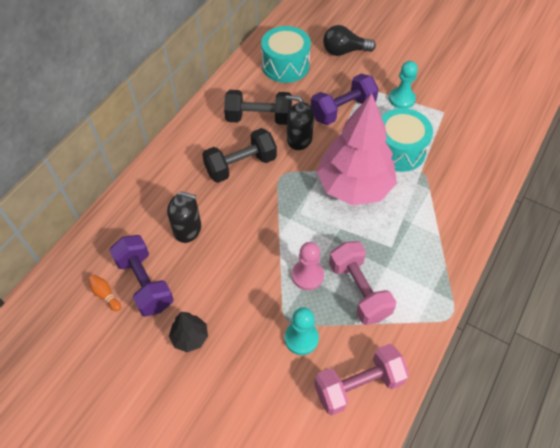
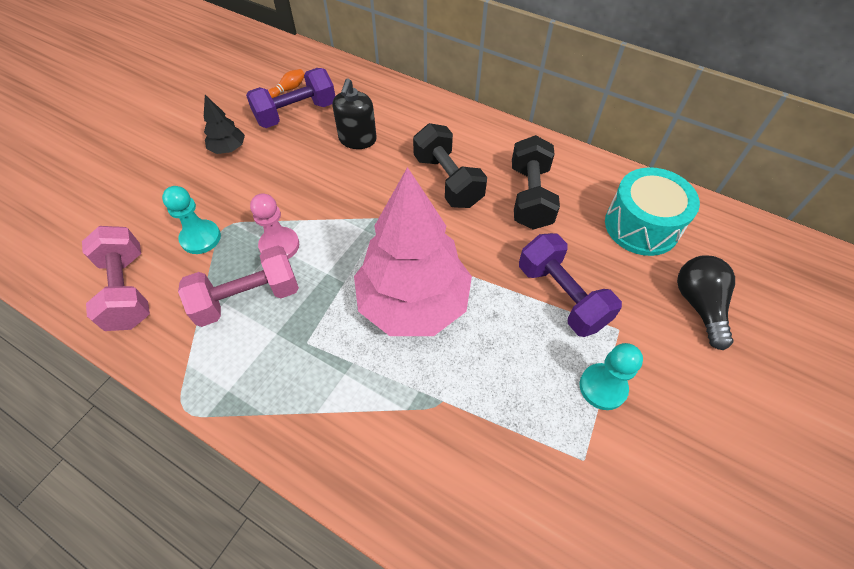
camera: 90 degrees right, 0 degrees up
(299, 139) = (497, 240): black soap dispenser -> none
(399, 150) = (485, 370): turquoise drum -> none

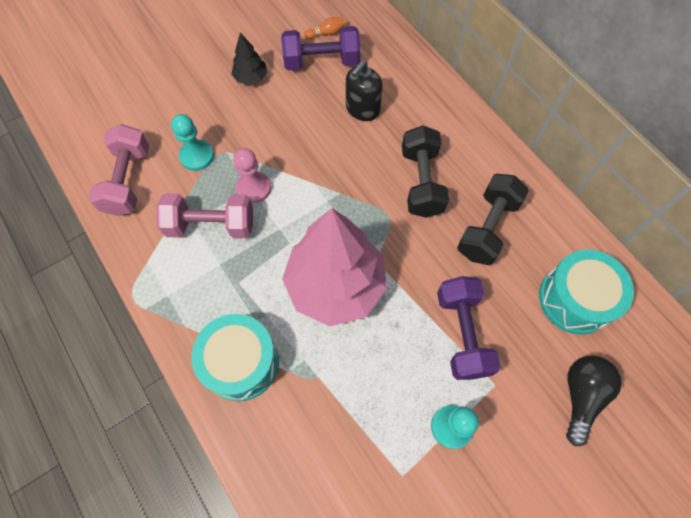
camera: 25 degrees right, 10 degrees up
(350, 424) = (241, 362): none -> turquoise drum

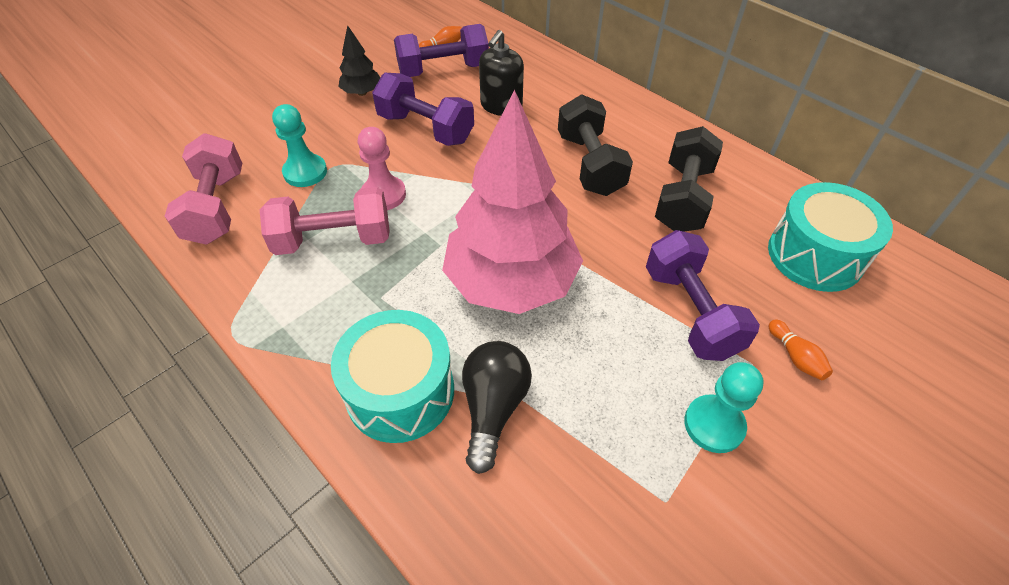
camera: 10 degrees left, 15 degrees down
(296, 125) = (425, 128): none -> purple dumbbell
(528, 384) = (795, 357): none -> orange bowling pin
(581, 396) = (867, 360): black light bulb -> black light bulb (493, 408)

